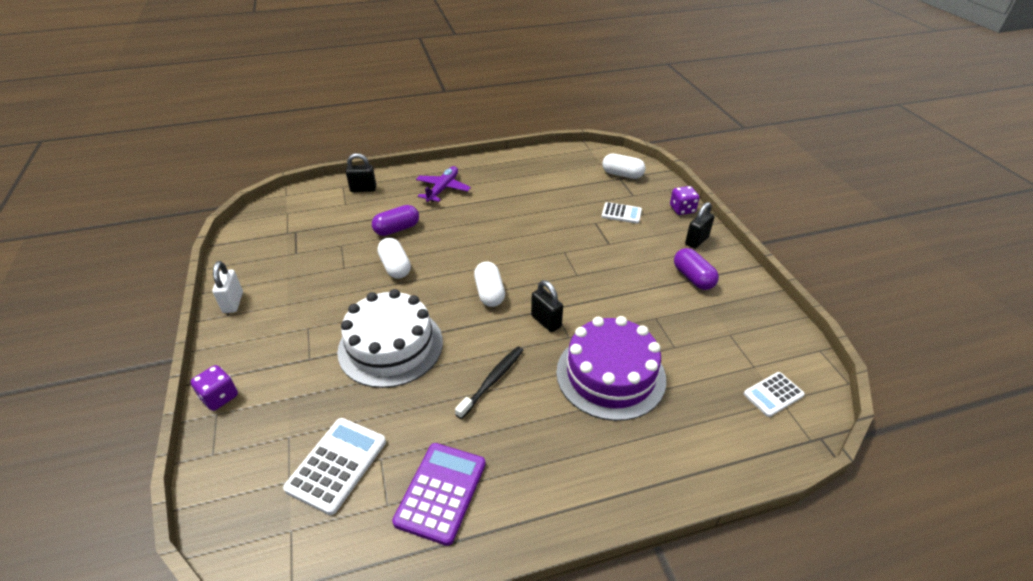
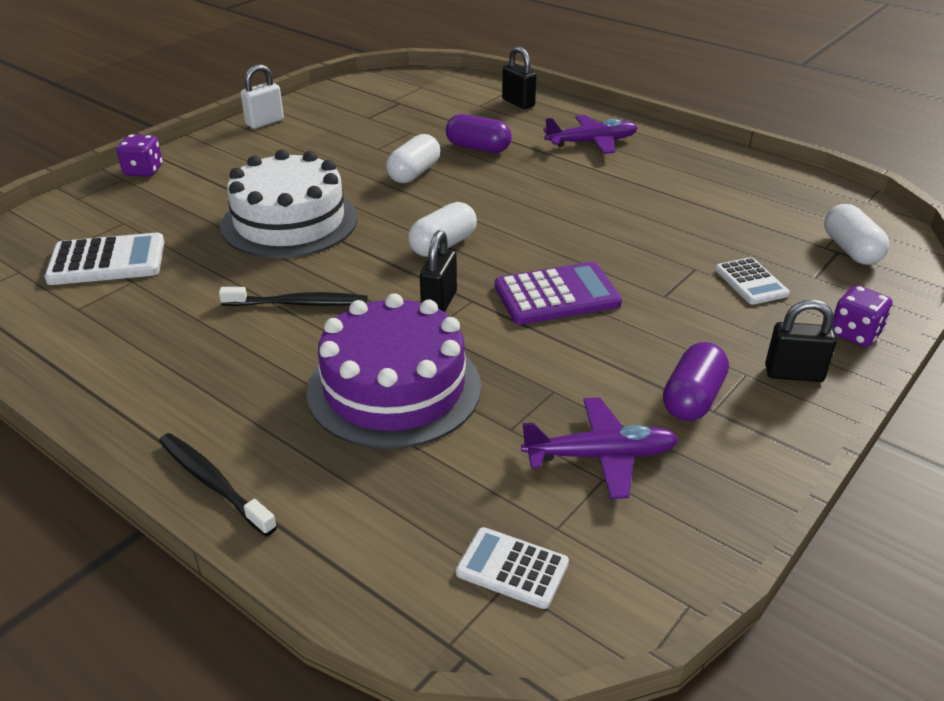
camera: 55 degrees right, 5 degrees down
(441, 492) = (113, 333): purple calculator -> purple calculator (557, 295)
(642, 491) = (213, 483): none -> black toothbrush
(714, 327) = (600, 456): none -> purple plane

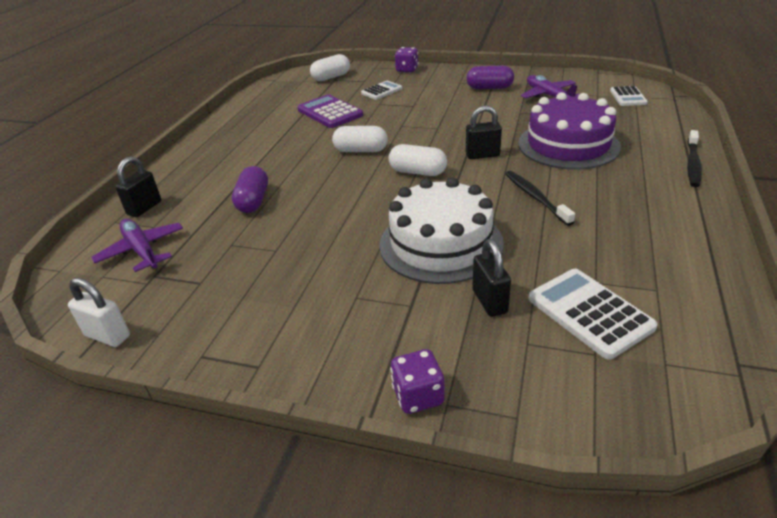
camera: 110 degrees left, 0 degrees up
(265, 122) = (238, 356): white padlock -> white padlock (108, 336)
(414, 173) = (317, 215): white capsule -> white capsule (361, 150)
(557, 295) = (440, 128): purple calculator -> purple calculator (330, 112)
(591, 142) = (223, 160): purple plane -> purple plane (142, 251)
(793, 374) = (449, 75): black padlock -> black padlock (489, 301)

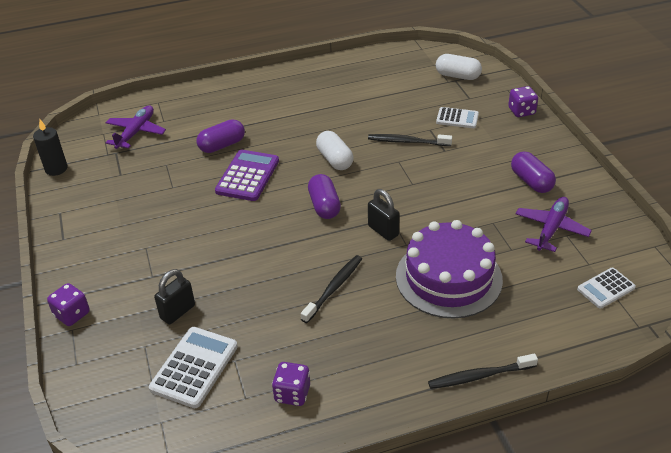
camera: 55 degrees right, 5 degrees up
(108, 336) = (56, 169): white padlock -> black candle
(144, 208) = (180, 104): black padlock -> none
(330, 112) = (386, 111): purple calculator -> purple calculator (247, 176)
(382, 115) = (407, 141): none -> black toothbrush
(418, 172) = (324, 206): white capsule -> purple capsule
(440, 244) = (230, 261): white cake -> none
(666, 258) = (292, 393): none -> purple dice

